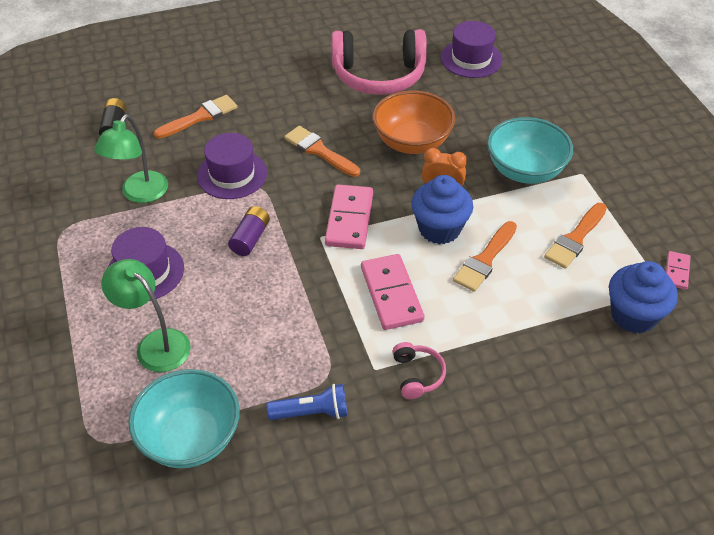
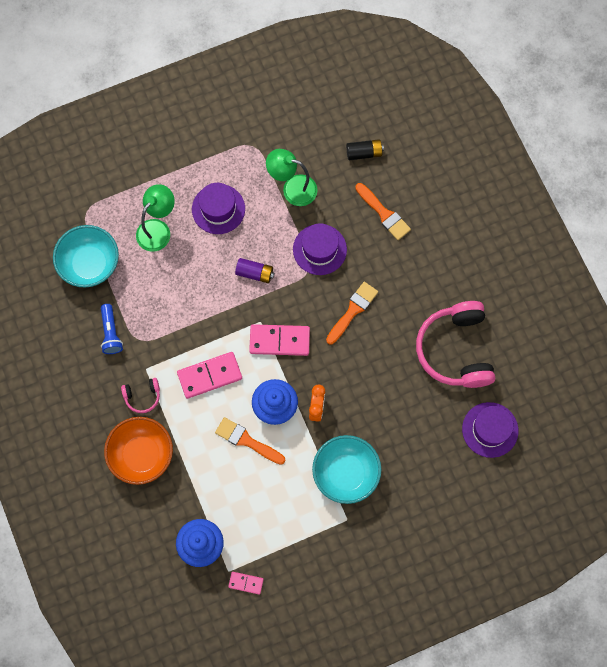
camera: 85 degrees right, 25 degrees up
(412, 142) = (370, 382): orange bowl -> orange bowl (142, 455)
(575, 238) = (274, 509): orange brush -> none

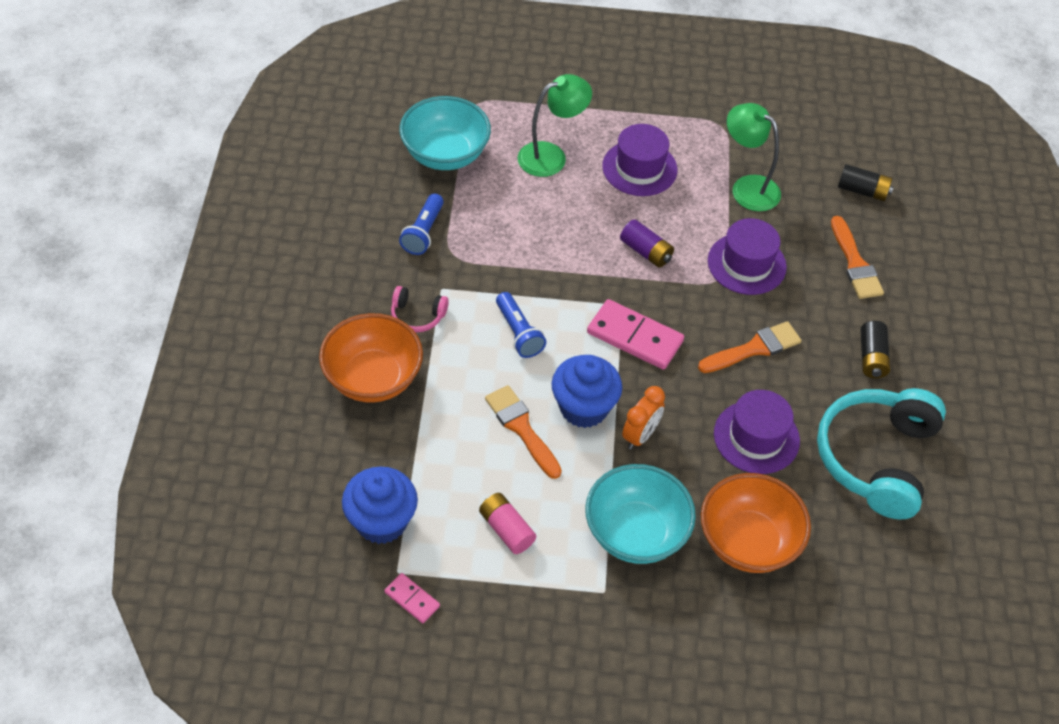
camera: 25 degrees right, 20 degrees down
(209, 375) = (518, 333): pink domino -> blue flashlight
(274, 511) = (506, 529): none -> pink battery
(409, 444) = (748, 542): none -> orange bowl
(423, 279) = (872, 357): none -> black battery
(455, 350) = (877, 458): pink headphones -> turquoise headphones
(490, 430) = (879, 580): purple hat -> purple hat (756, 437)

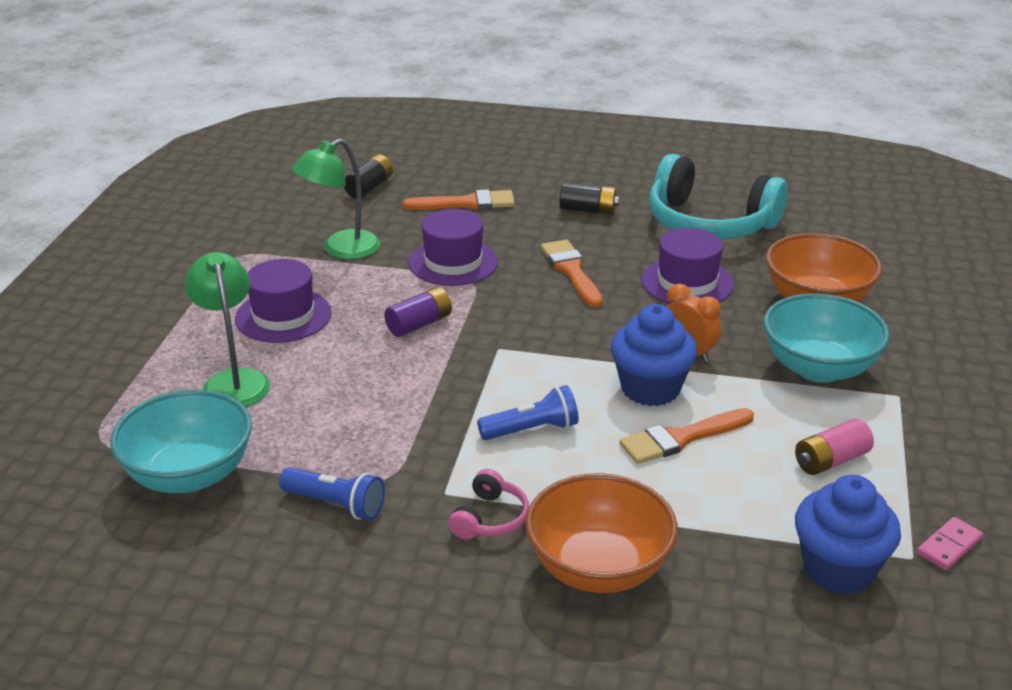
camera: 80 degrees left, 20 degrees down
(635, 337) = (547, 343): pink domino -> none

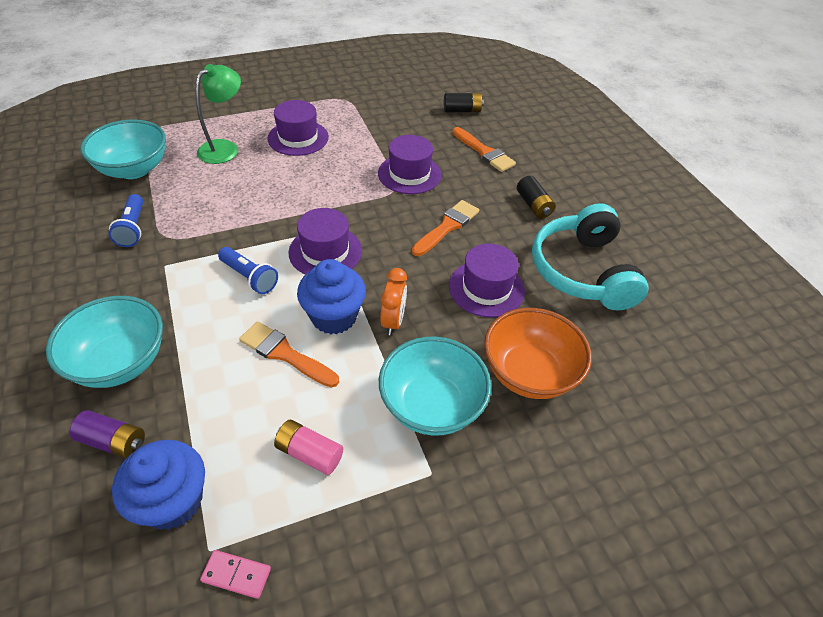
camera: 55 degrees right, 15 degrees up
(341, 249) = (383, 129): green lamp -> none
(419, 324) = (329, 188): purple battery -> purple battery (113, 441)
(490, 518) = (149, 294): pink headphones -> none
(536, 362) = (325, 251): none -> purple hat
(598, 568) = (120, 362): orange bowl -> turquoise bowl

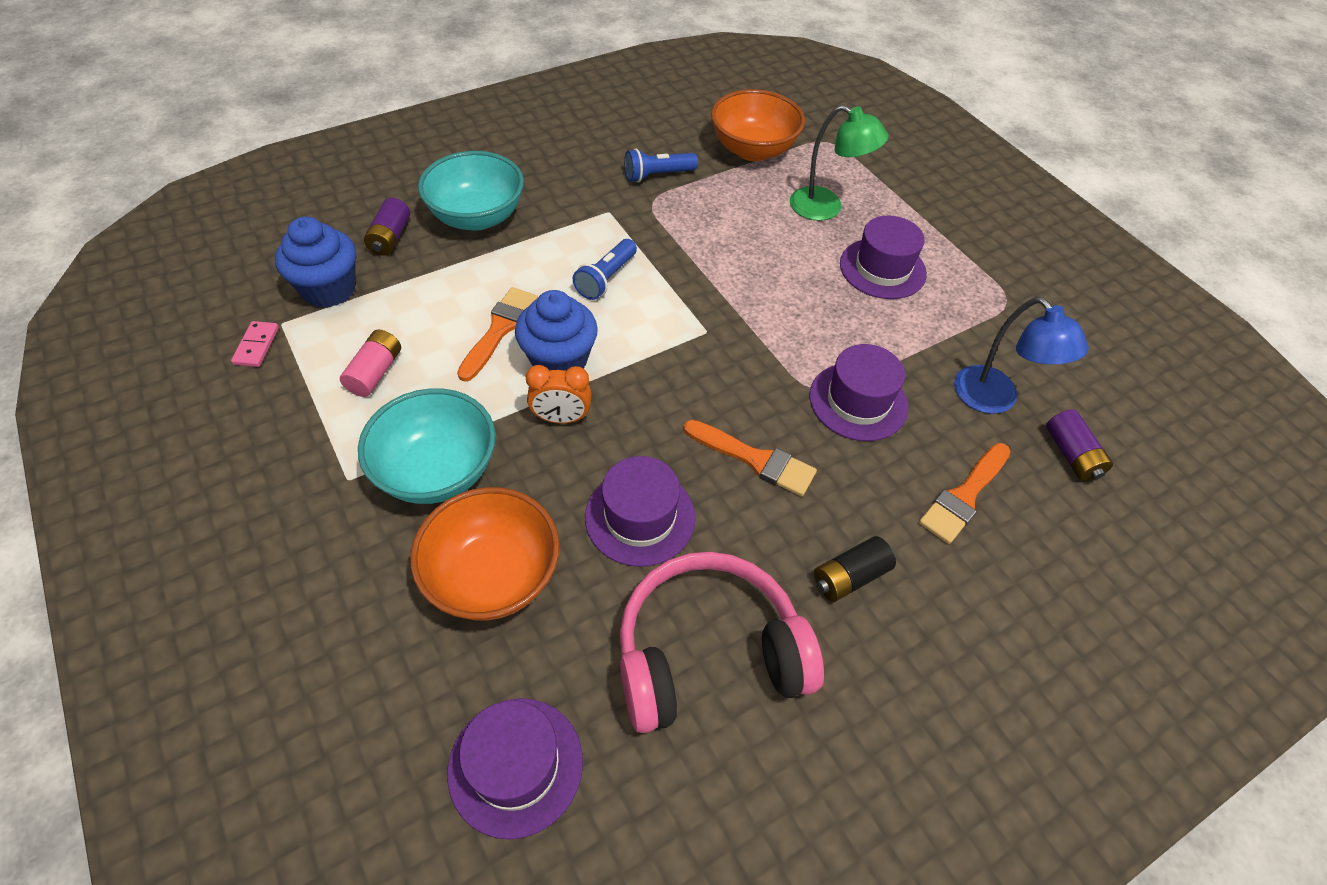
camera: 80 degrees right, 5 degrees up
(134, 169) = (753, 150): turquoise bowl -> orange bowl
(325, 251) = (665, 335): purple hat -> purple hat (515, 766)
(419, 124) = (995, 399): none -> blue lamp
(462, 110) = (1071, 455): black battery -> purple battery
(583, 271) = (708, 653): turquoise headphones -> pink headphones

